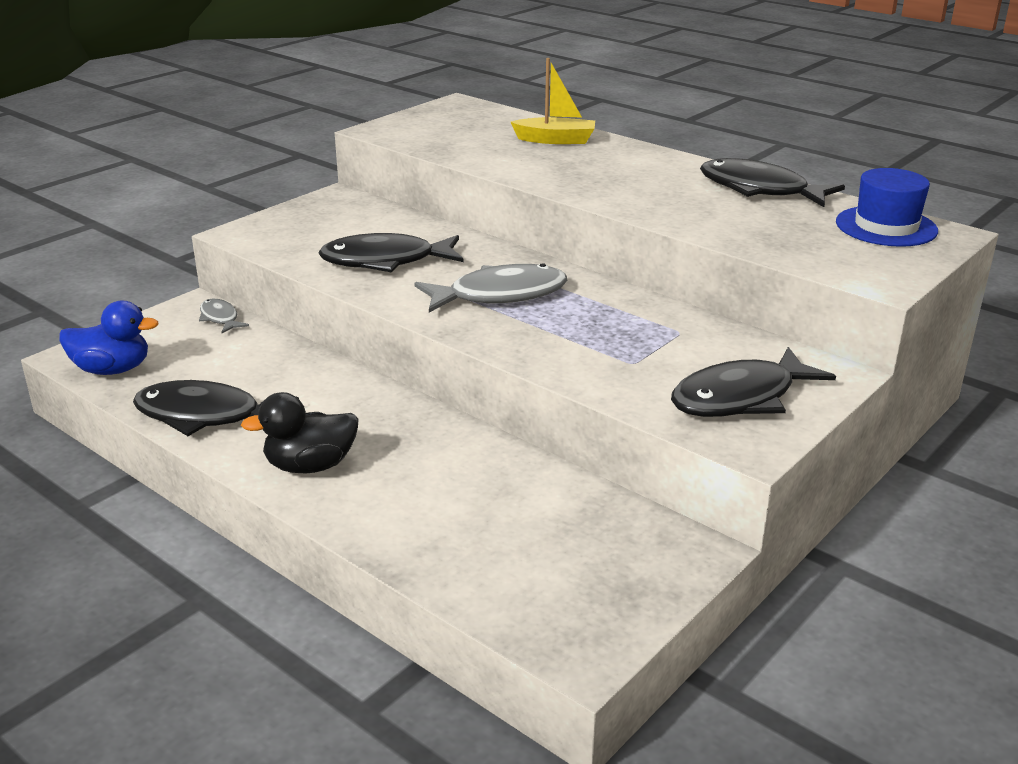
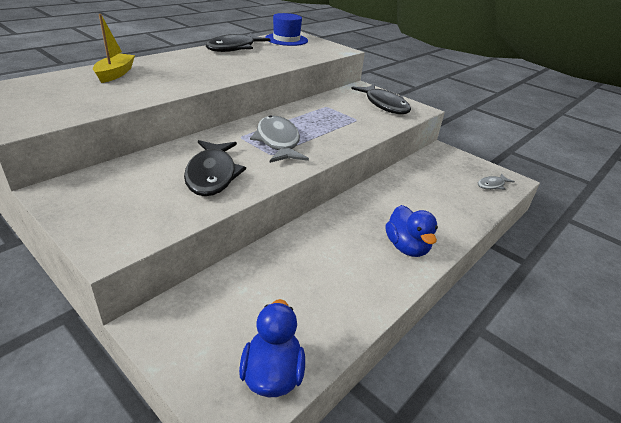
camera: 90 degrees left, 5 degrees up
(205, 416) = (353, 299): black fish -> none
(220, 318) = (186, 302): grey fish -> grey fish (492, 185)
(310, 466) = (407, 247): black duck -> blue duck

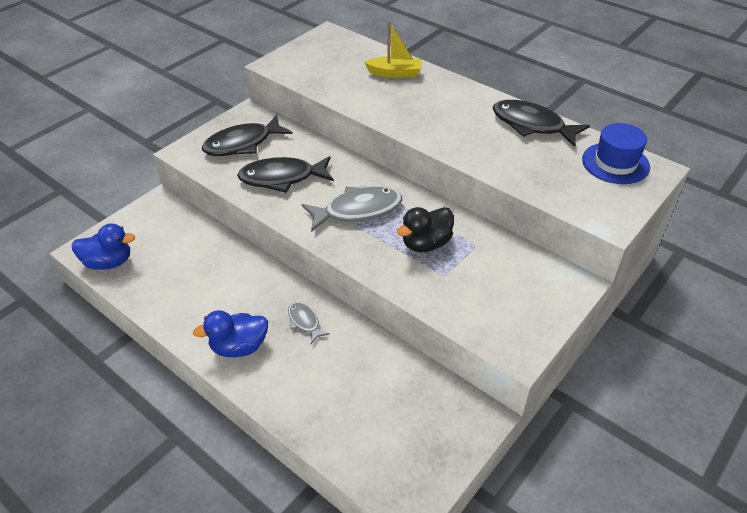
camera: 90 degrees right, 10 degrees up
(324, 121) = (426, 244): none -> black duck
(384, 105) = (513, 307): black fish -> black fish (242, 144)
(492, 185) = (386, 467): grey fish -> grey fish (304, 322)

